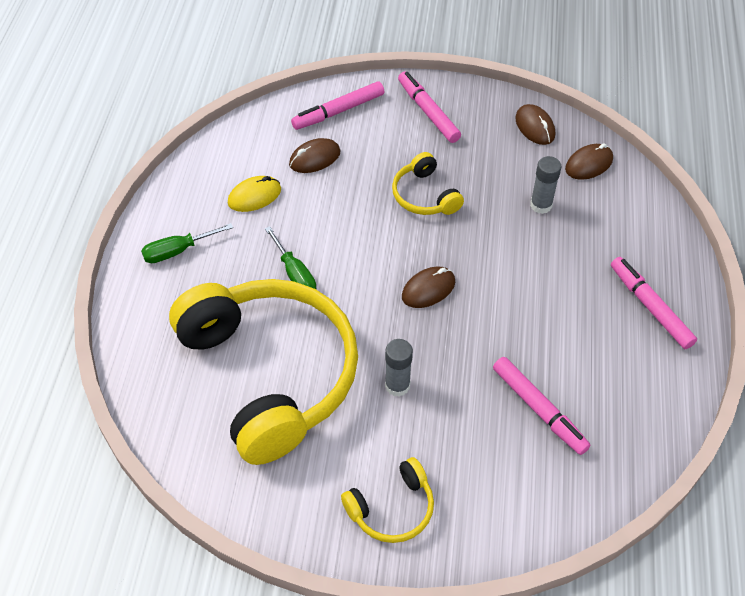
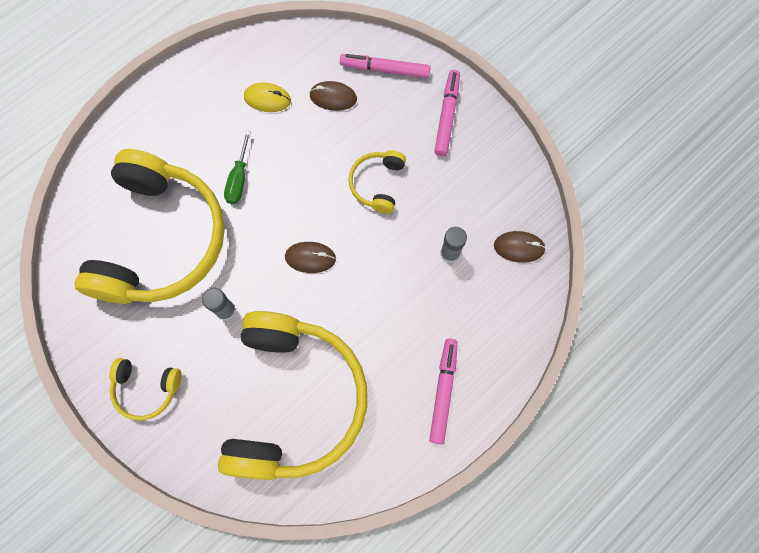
camera: 40 degrees right, 20 degrees up
(178, 251) = (185, 105): green screwdriver -> none
(535, 127) = (511, 186): brown mouse -> none
(538, 408) = (295, 400): pink marker -> yellow headphones

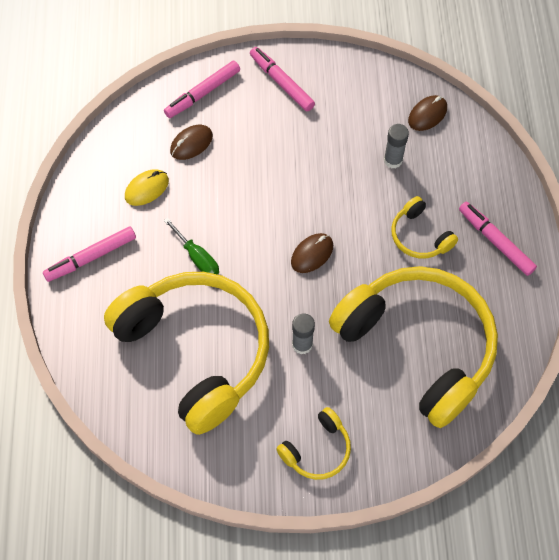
camera: 50 degrees left, 10 degrees down
(180, 109) = (92, 257): none -> pink marker
(377, 184) = (293, 166): yellow headphones -> yellow headphones (419, 236)

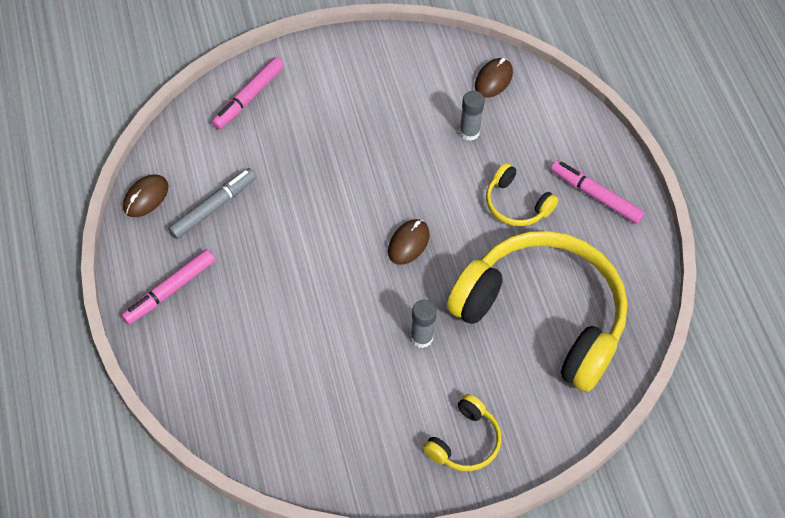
camera: 15 degrees left, 5 degrees down
(147, 189) = (213, 207): yellow mouse -> grey marker
(191, 144) = (249, 152): brown mouse -> brown mouse (146, 197)
(196, 351) = (310, 366): yellow headphones -> none
(197, 257) = (286, 269): green screwdriver -> none
(282, 83) = (331, 73): pink marker -> none

